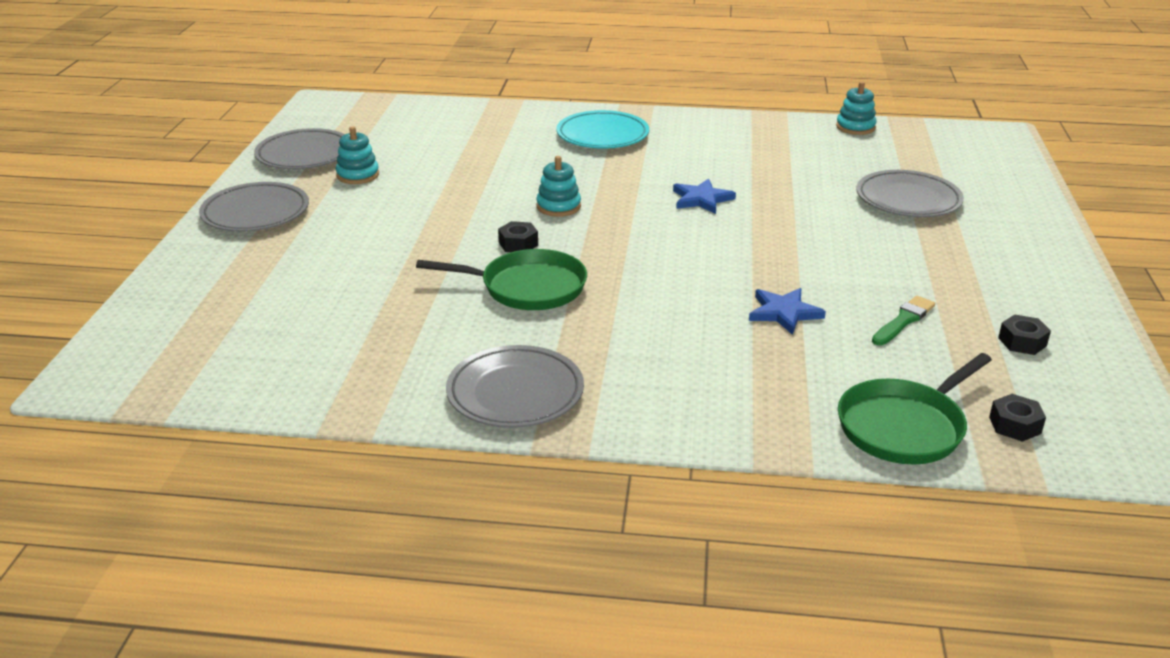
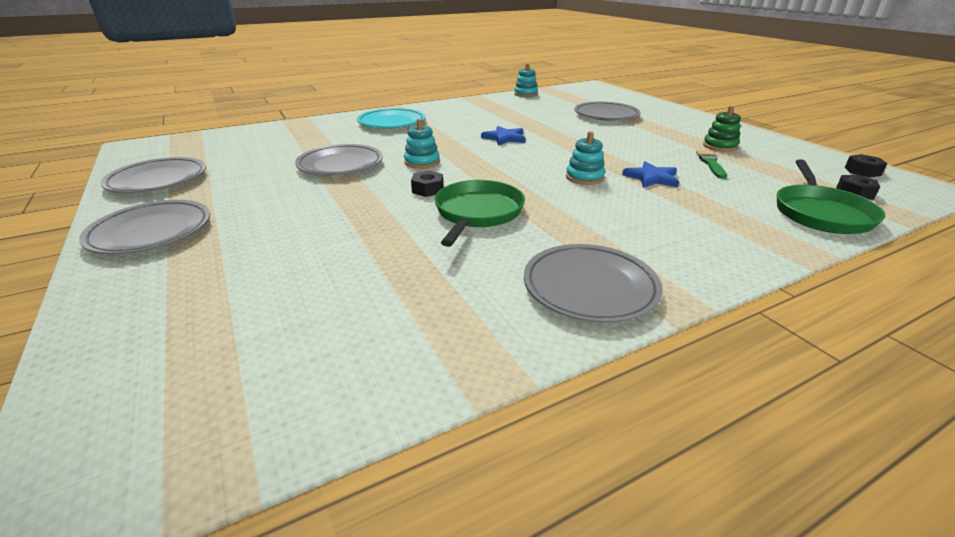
camera: 35 degrees left, 0 degrees up
(358, 175) = (229, 181): turquoise stacking toy -> turquoise stacking toy (584, 177)
(475, 184) = (340, 165): none -> grey plate
(527, 287) = (477, 213): green pan -> green pan turned 45 degrees counterclockwise
(976, 301) = (720, 146): none -> green stacking toy
(1022, 342) = (773, 157): black nut -> black nut (862, 171)

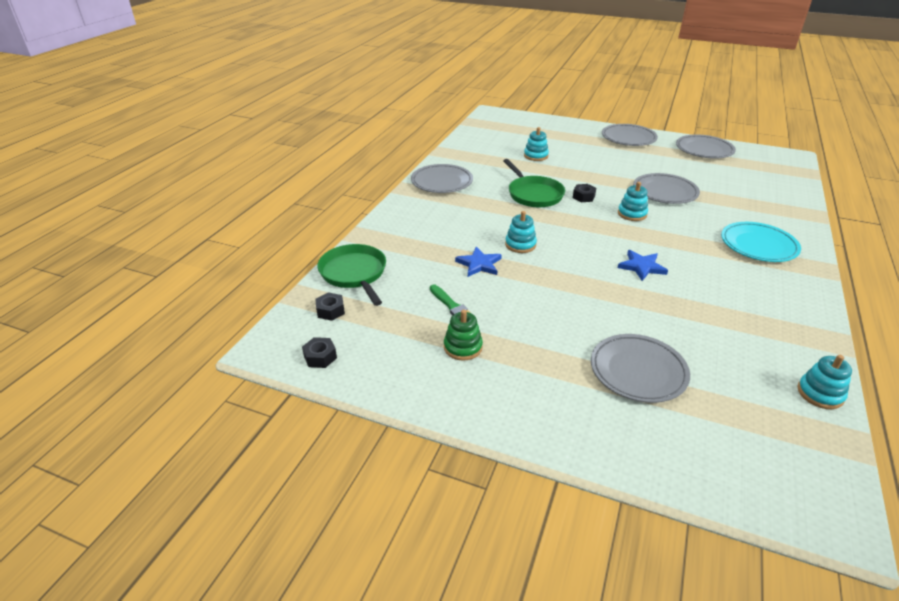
camera: 140 degrees right, 5 degrees up
(345, 267) = (536, 156): none -> turquoise stacking toy

